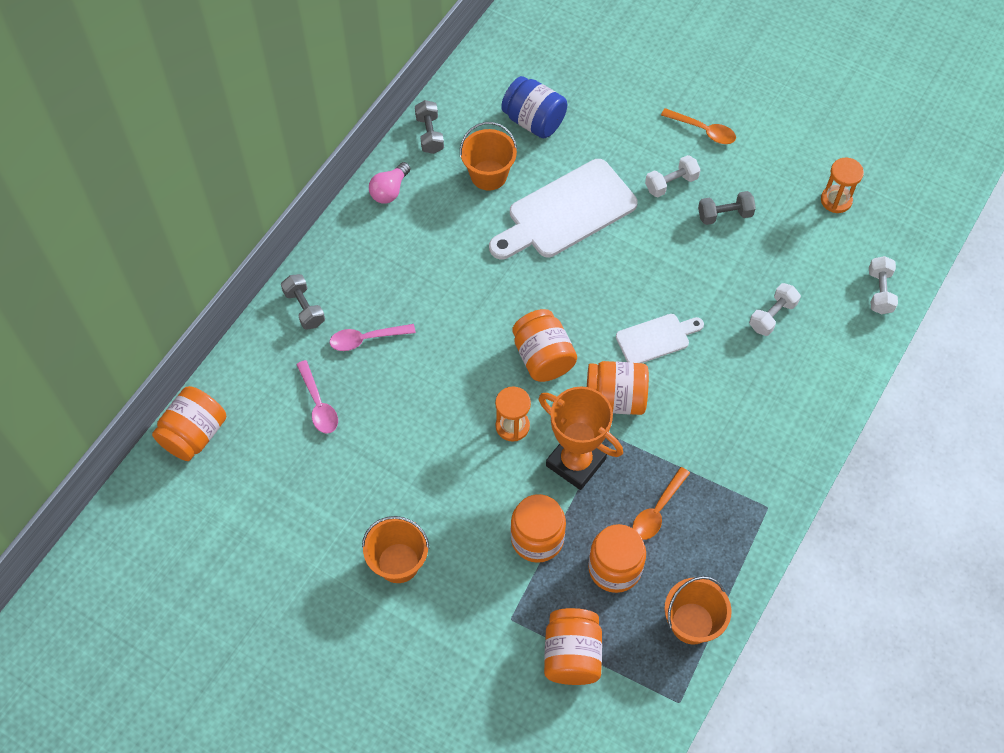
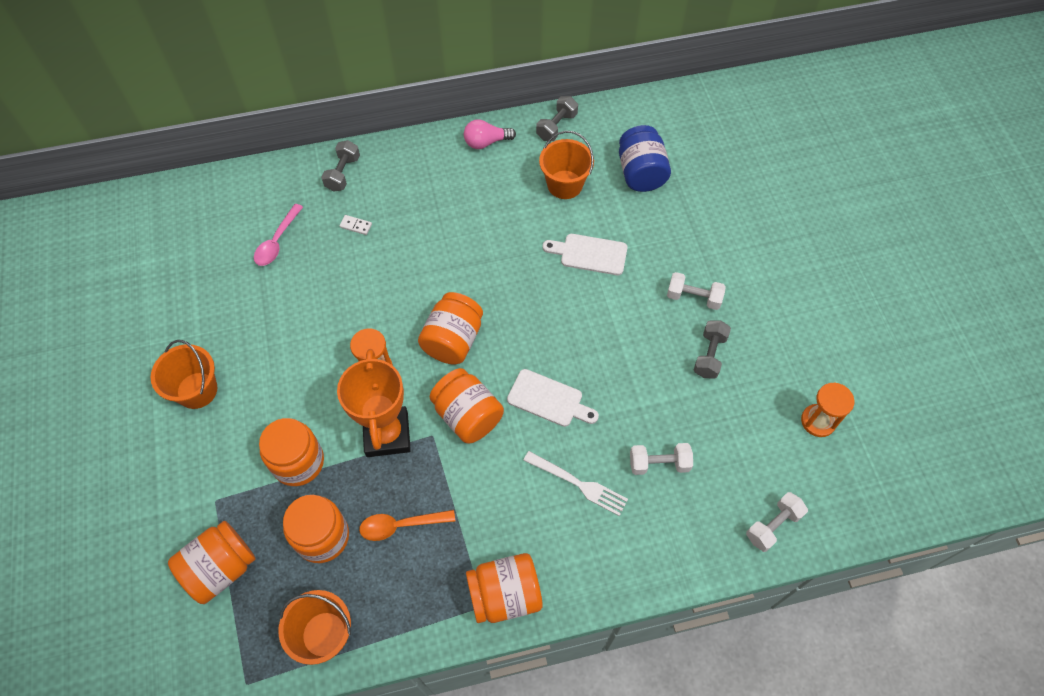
camera: 45 degrees right, 0 degrees up
(194, 434) = (187, 195): orange jar -> orange jar (505, 594)
(366, 339) = (356, 226): pink spoon -> white domino
(566, 212) = (589, 254): white cutting board -> white cutting board, size x0.54
(703, 130) = (765, 279): orange spoon -> none
(724, 215) = (709, 355): grey dumbbell -> grey dumbbell turned 75 degrees clockwise
(738, 375) = (579, 484): none -> white fork

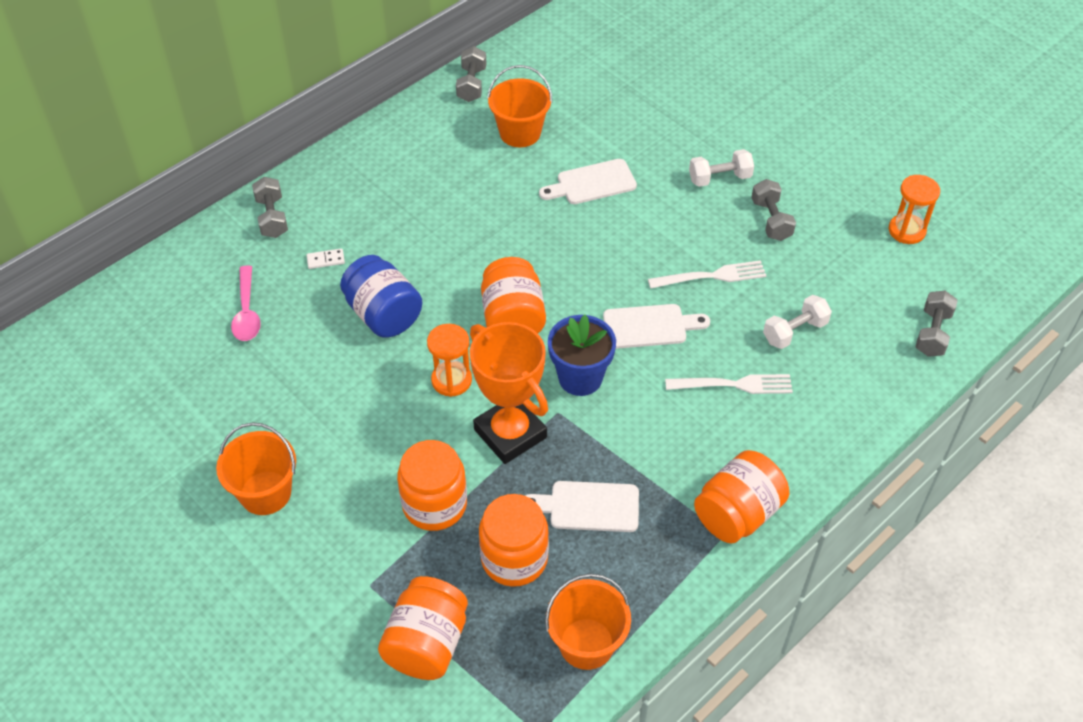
camera: 30 degrees left, 10 degrees down
(401, 525) = (588, 506): orange spoon -> white cutting board
(467, 415) = (580, 378): orange jar -> blue flower pot
(486, 142) = (408, 127): pink light bulb -> none
(627, 381) = (712, 276): none -> white fork
(641, 173) = (588, 93): blue jar -> blue jar (383, 314)
(773, 525) = (932, 333): white dumbbell -> grey dumbbell

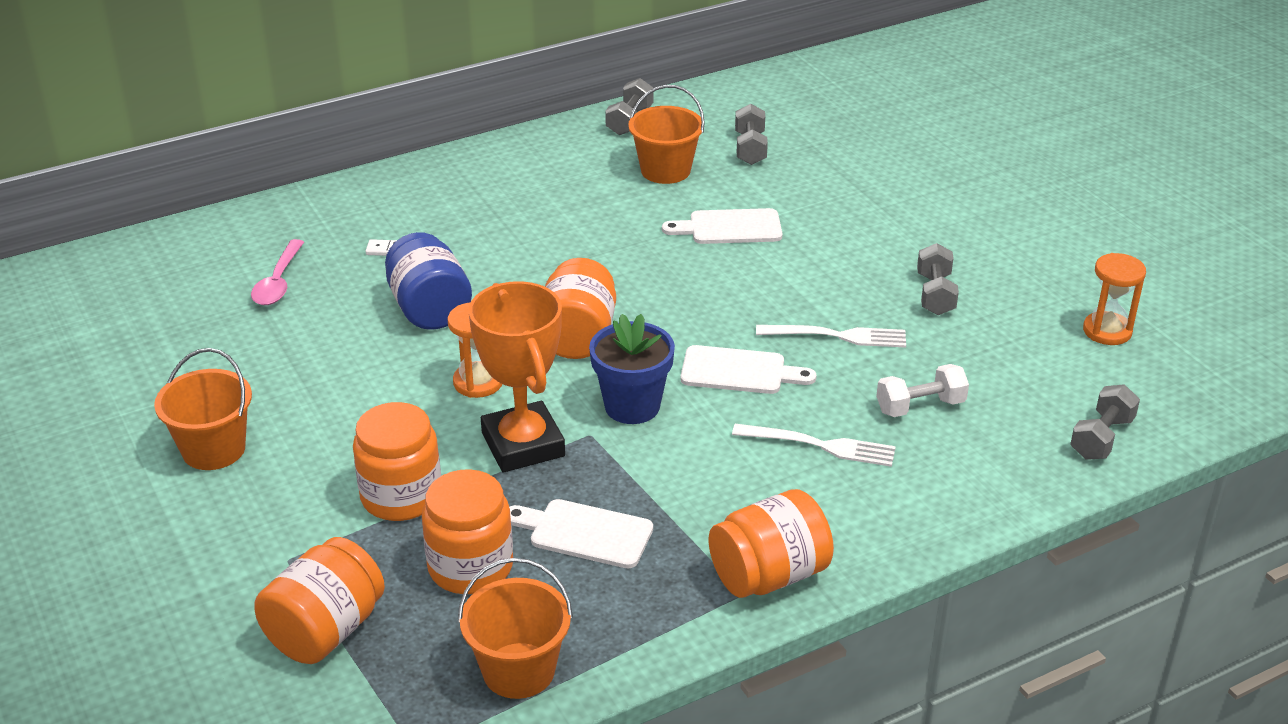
camera: 15 degrees right, 15 degrees down
(272, 217) = (349, 204): grey dumbbell -> grey dumbbell (750, 148)
(719, 178) = (887, 246): white dumbbell -> none

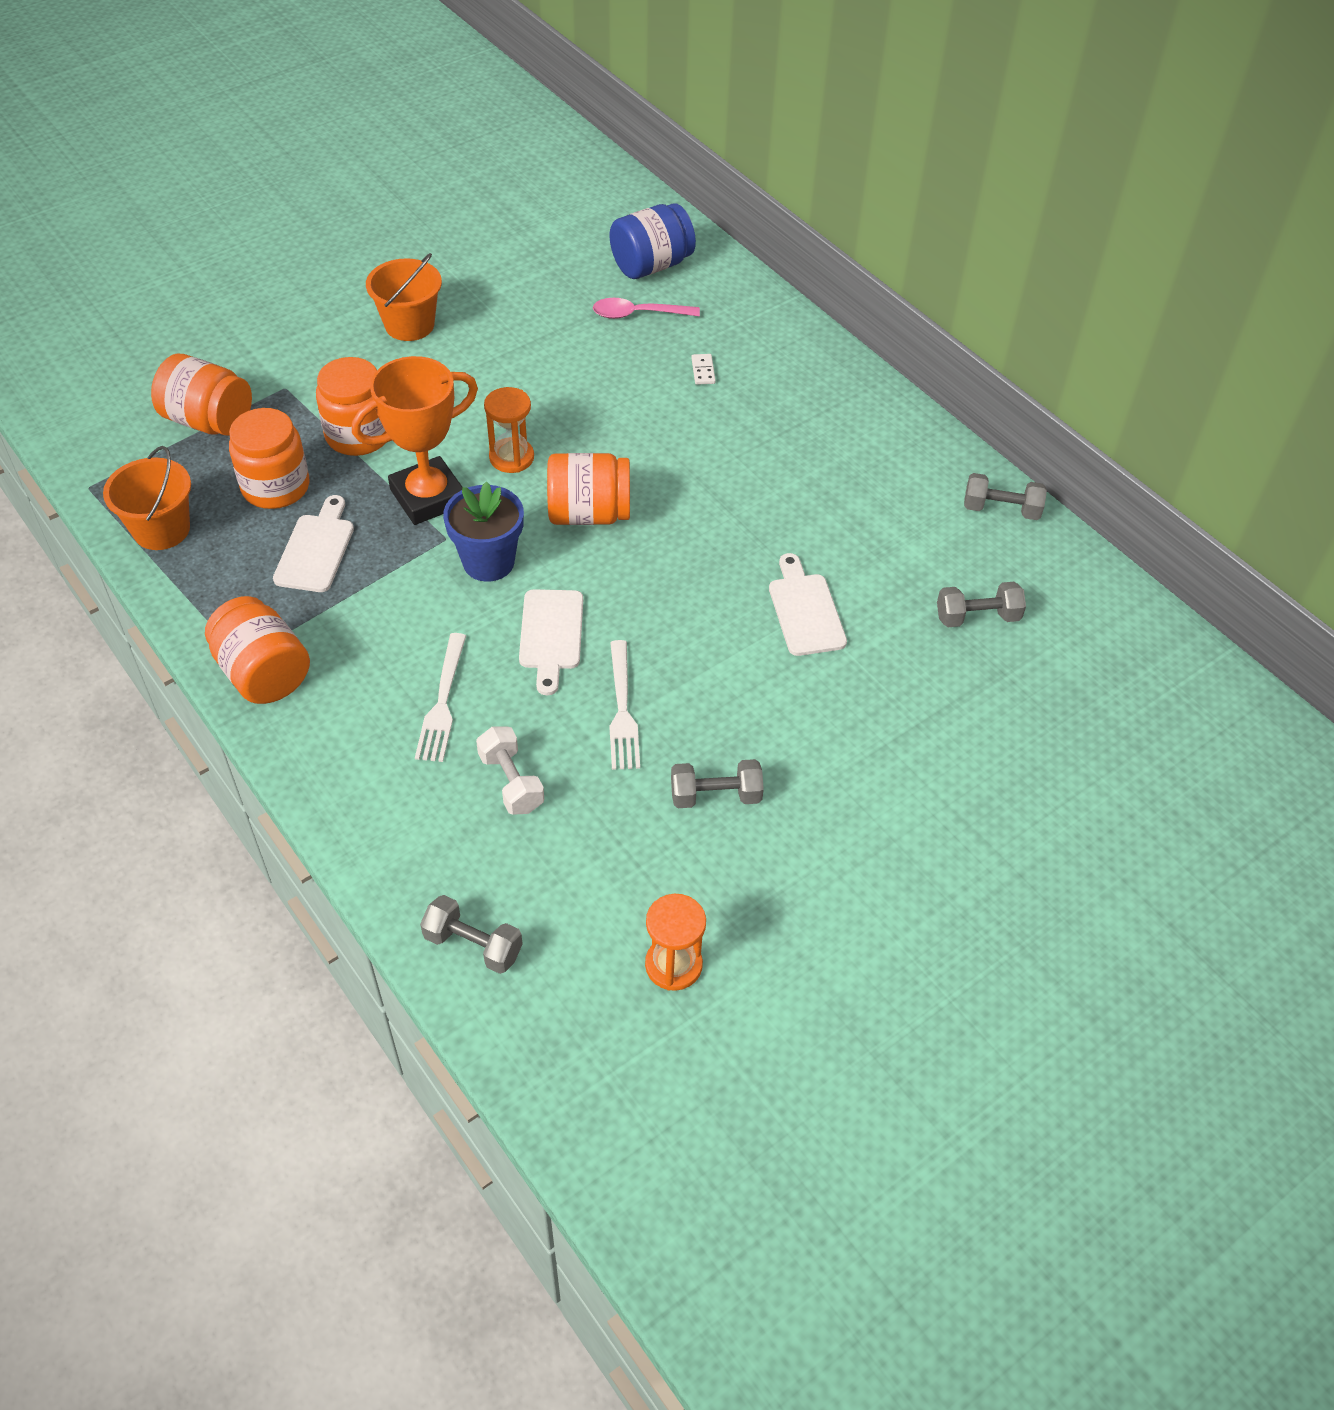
camera: 80 degrees right, 15 degrees up
(429, 309) = (615, 411): blue jar -> blue jar (651, 265)
(665, 170) = (905, 549): orange bucket -> none

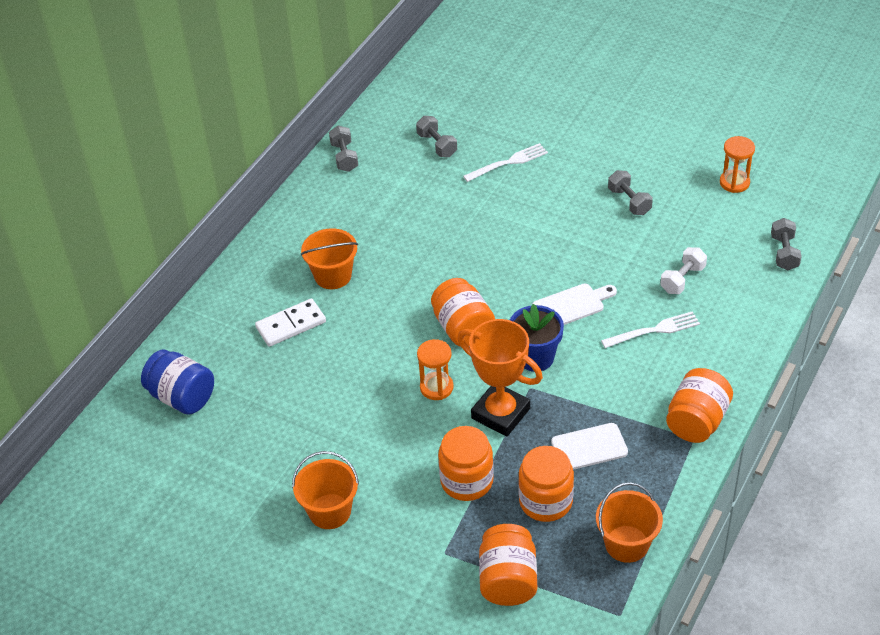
camera: 110 degrees left, 5 degrees down
(622, 711) = (602, 255): white fork -> white fork (508, 162)
(638, 314) = (246, 382): pink spoon -> none
(703, 371) = (291, 325): white domino -> white domino, size x2.09
(764, 429) = (333, 276): none -> orange bucket
(805, 610) = (478, 209): white cutting board -> none

